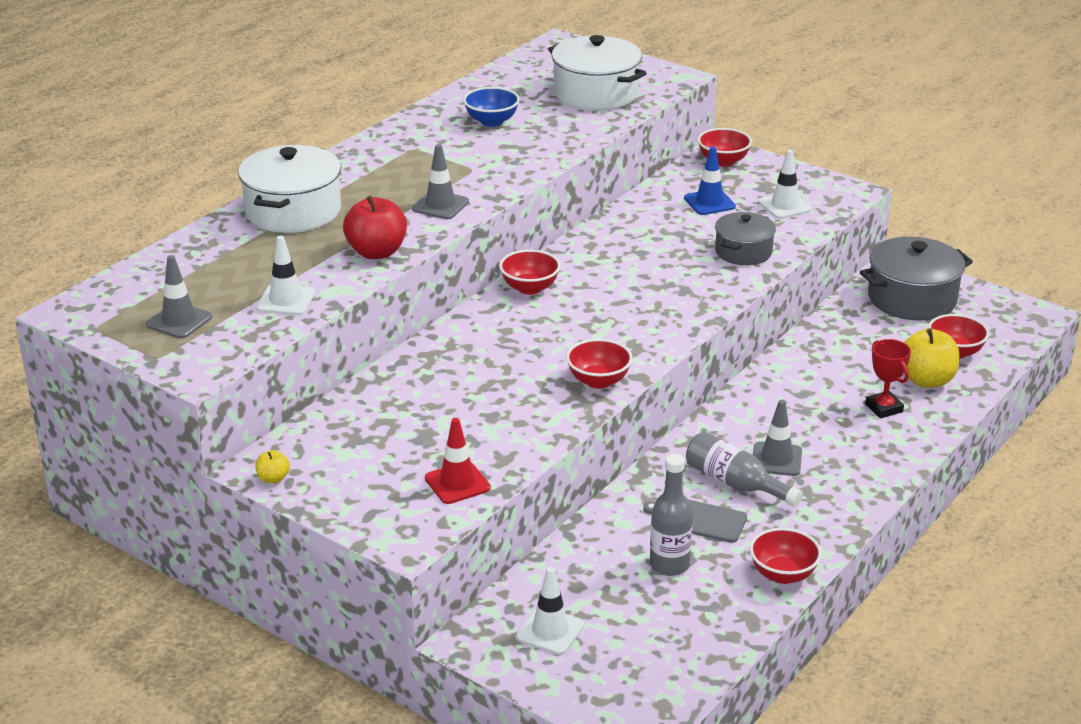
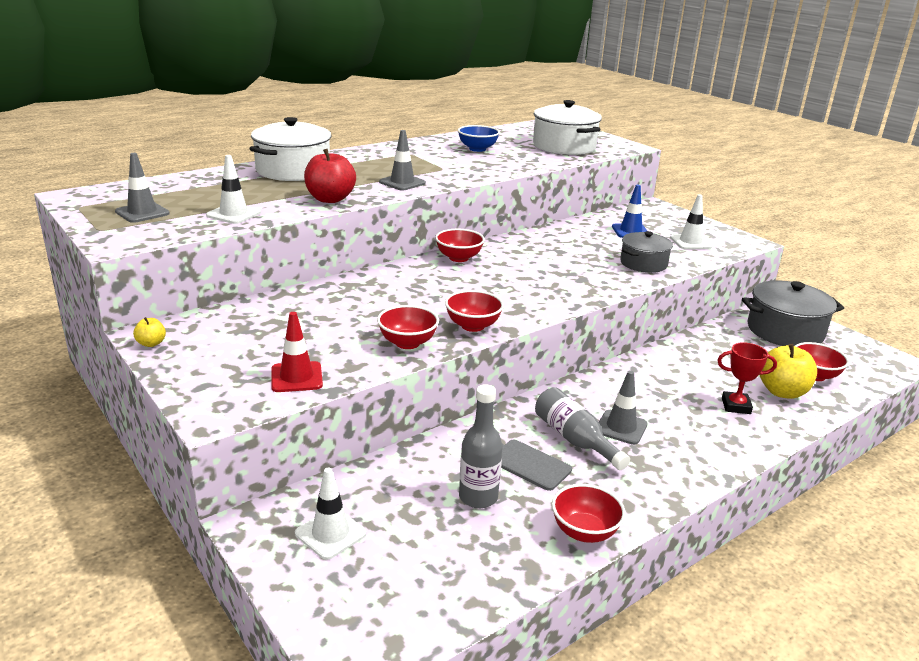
camera: 15 degrees right, 5 degrees down
(723, 161) = (653, 211): red bowl -> red bowl (407, 343)
(884, 408) = (736, 406): red trophy -> red trophy turned 75 degrees counterclockwise

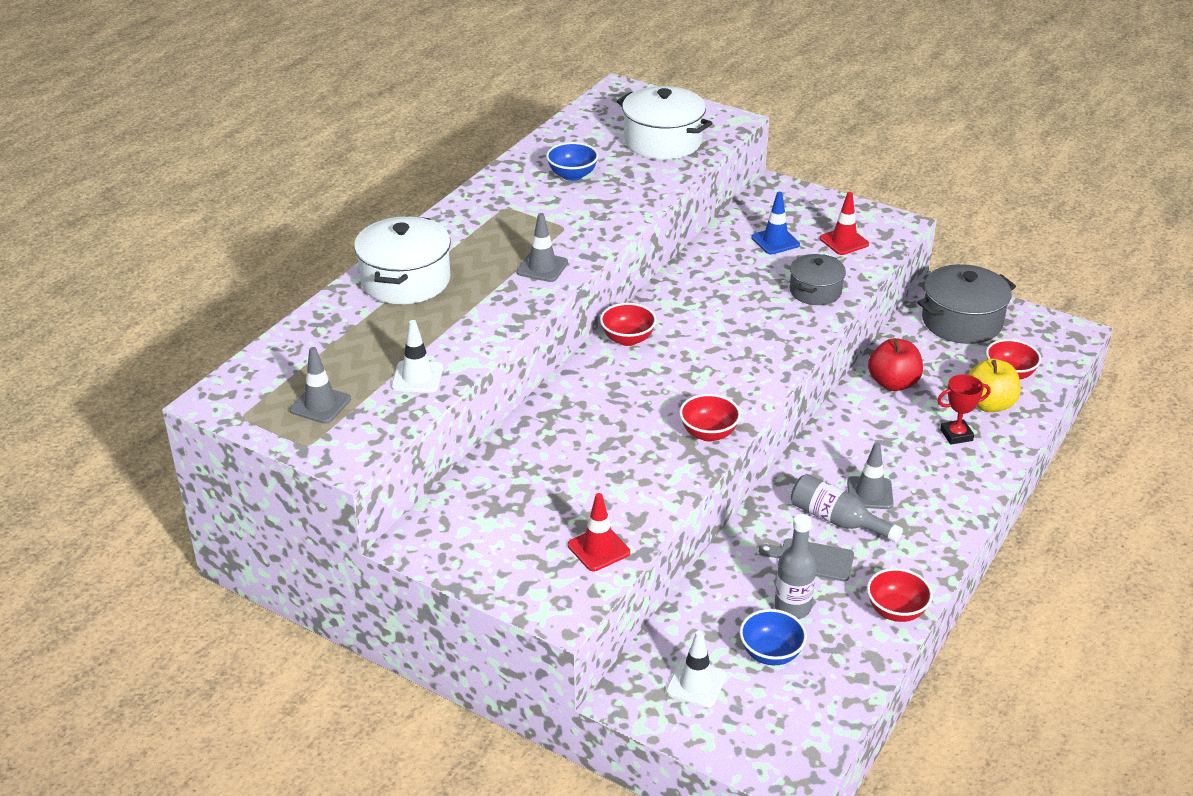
camera: 20 degrees left, 10 degrees up
(151, 343) = (426, 554): yellow apple -> none
(330, 199) = (492, 321): red apple -> red apple (893, 383)
(407, 343) = (665, 475): red bowl -> none
(426, 530) = (771, 653): none -> blue bowl
(690, 242) = (844, 241): white traffic cone -> red traffic cone

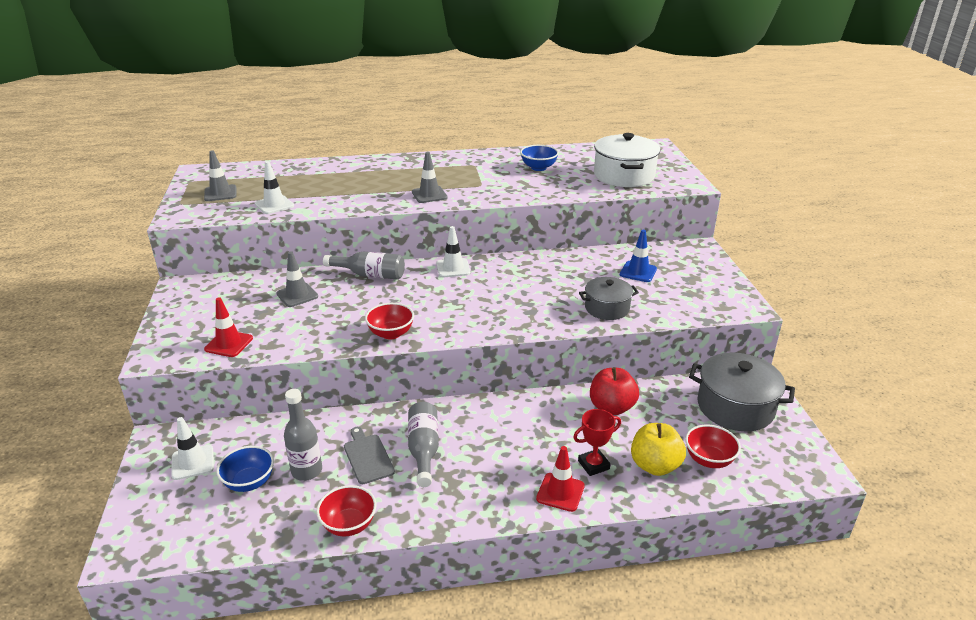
camera: 50 degrees right, 5 degrees down
(405, 280) = (363, 169): white pot -> none
(570, 397) = (370, 275): none -> grey bottle
(627, 339) = (453, 268): red bowl -> white traffic cone
(844, 241) = (684, 295): red traffic cone -> red traffic cone (560, 492)
(869, 493) = (471, 452): grey traffic cone -> grey traffic cone (297, 295)
(956, 435) = (593, 465): red trophy -> red trophy turned 60 degrees counterclockwise

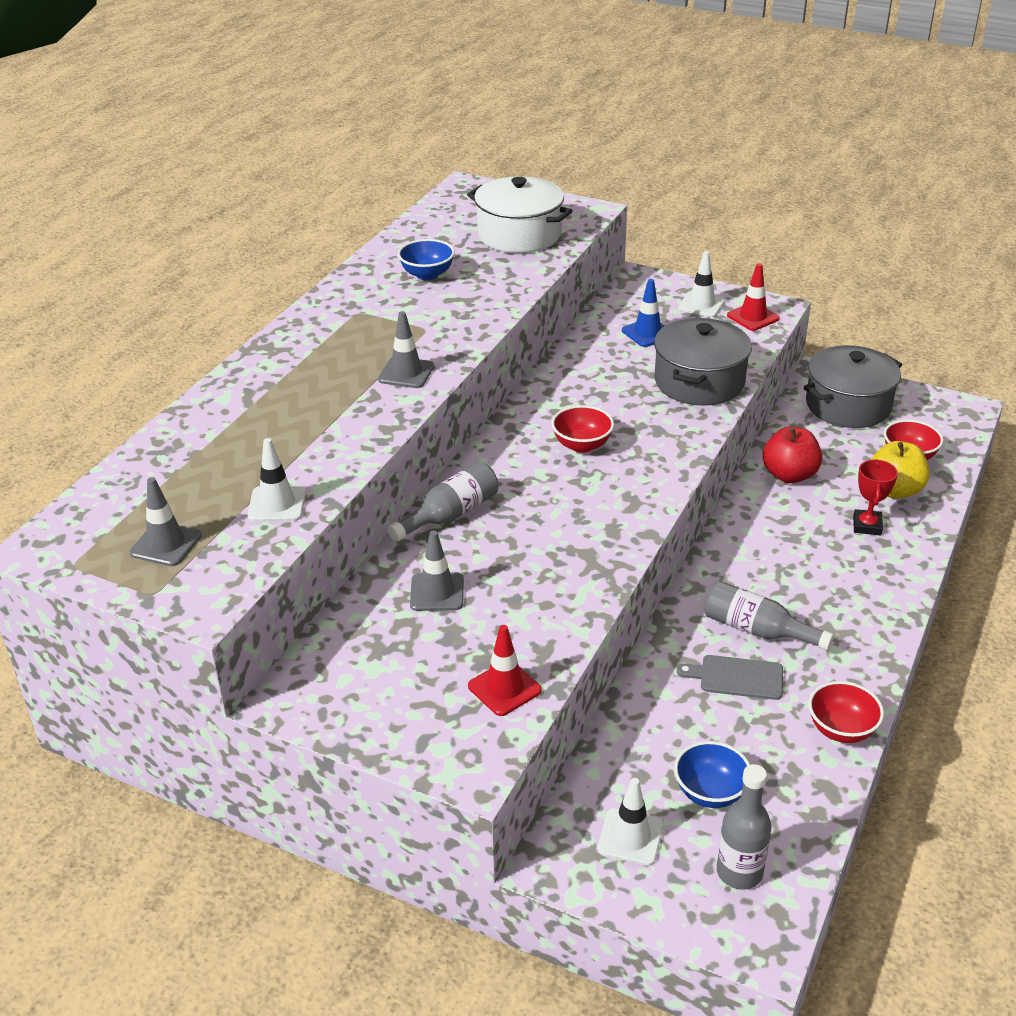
camera: 55 degrees left, 5 degrees up
(307, 471) = (725, 735): grey bottle -> grey bottle (739, 872)
(391, 333) = (609, 544): red bowl -> red bowl (582, 445)
(453, 268) = (505, 446): white traffic cone -> white traffic cone (701, 304)
(560, 492) = (891, 563): red traffic cone -> red traffic cone (753, 317)
(607, 308) = (699, 382): grey pot -> grey pot, size x1.60

